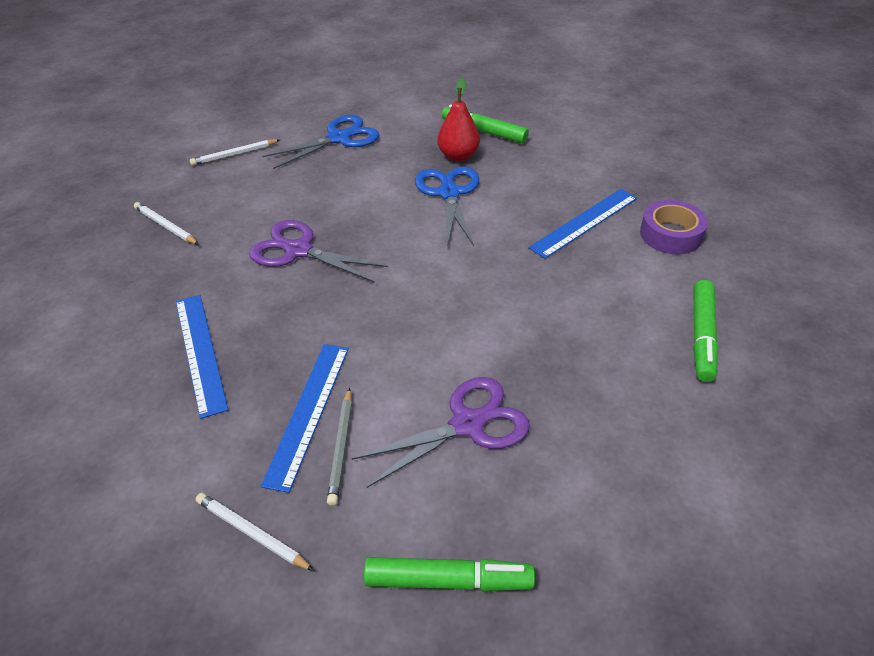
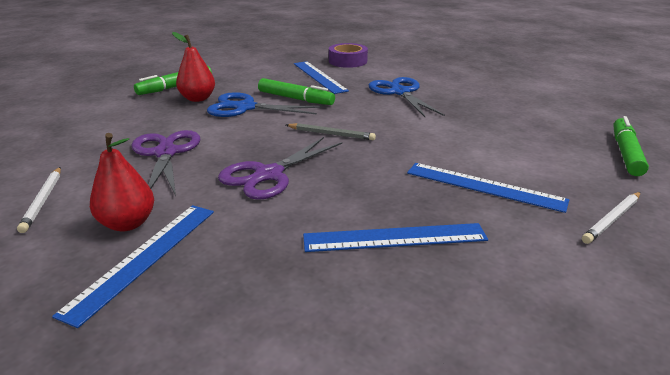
camera: 75 degrees left, 15 degrees down
(165, 226) = (144, 258): white pencil -> blue ruler
(208, 203) = (128, 223): none -> red pear
(339, 138) = (100, 140): blue scissors -> blue scissors (400, 92)
(341, 448) = (521, 176): grey pencil -> grey pencil (331, 134)
(468, 424) = (499, 132): purple scissors -> purple scissors (166, 153)
(702, 336) = (436, 70): green marker -> green marker (295, 99)

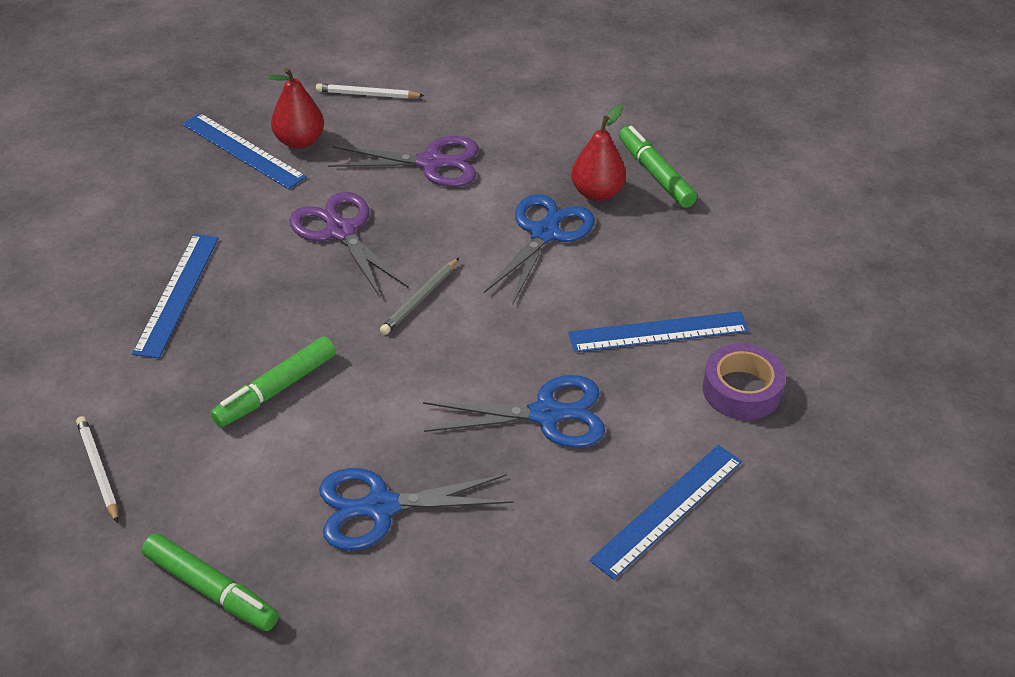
camera: 105 degrees right, 15 degrees up
(295, 99) = (562, 287): green marker -> green marker (276, 389)
(484, 186) = (220, 394): blue ruler -> blue ruler (668, 510)
(508, 120) = (380, 507): none -> blue scissors

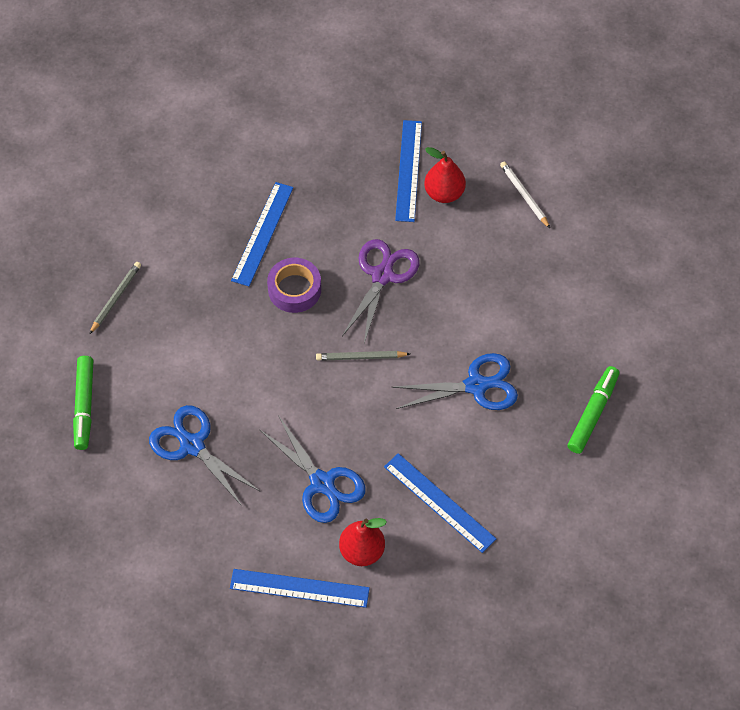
camera: 55 degrees right, 15 degrees up
(98, 470) = (116, 298): white pencil -> grey pencil
(177, 294) = (262, 233): blue ruler -> blue ruler turned 45 degrees counterclockwise
(276, 389) = (233, 336): green marker -> none
(431, 163) = (488, 279): purple scissors -> none
(597, 193) = (542, 390): red pear -> red pear (362, 551)
(741, 390) = (426, 576): purple tape -> purple tape (294, 289)

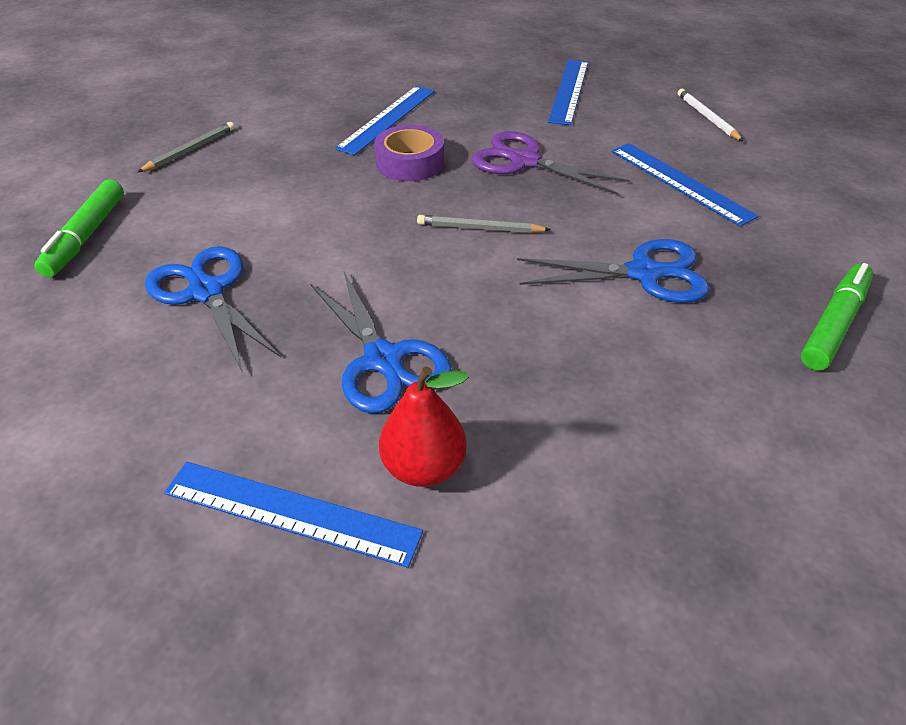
camera: 10 degrees right, 15 degrees down
(382, 275) = (524, 161): purple scissors -> purple scissors turned 90 degrees counterclockwise
(439, 502) = (575, 410): blue ruler -> blue ruler (680, 182)
(444, 193) = (609, 108): red pear -> none

